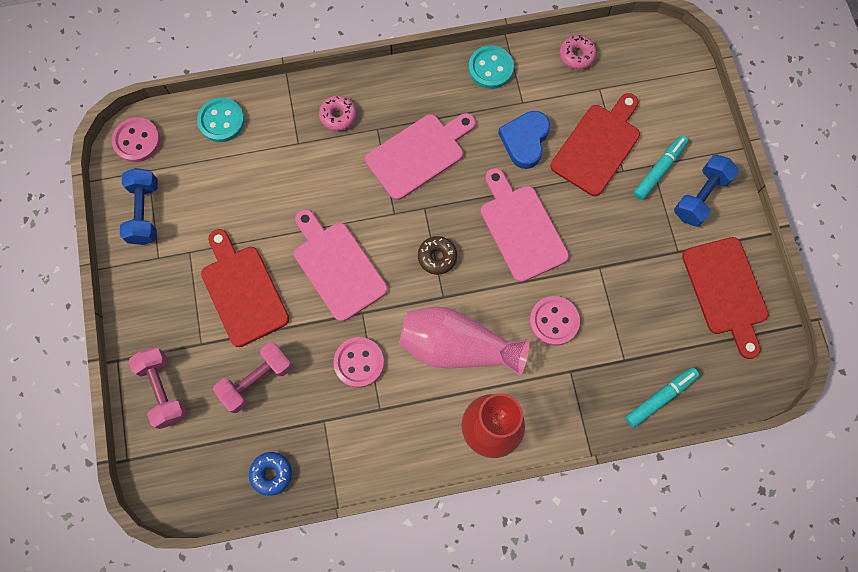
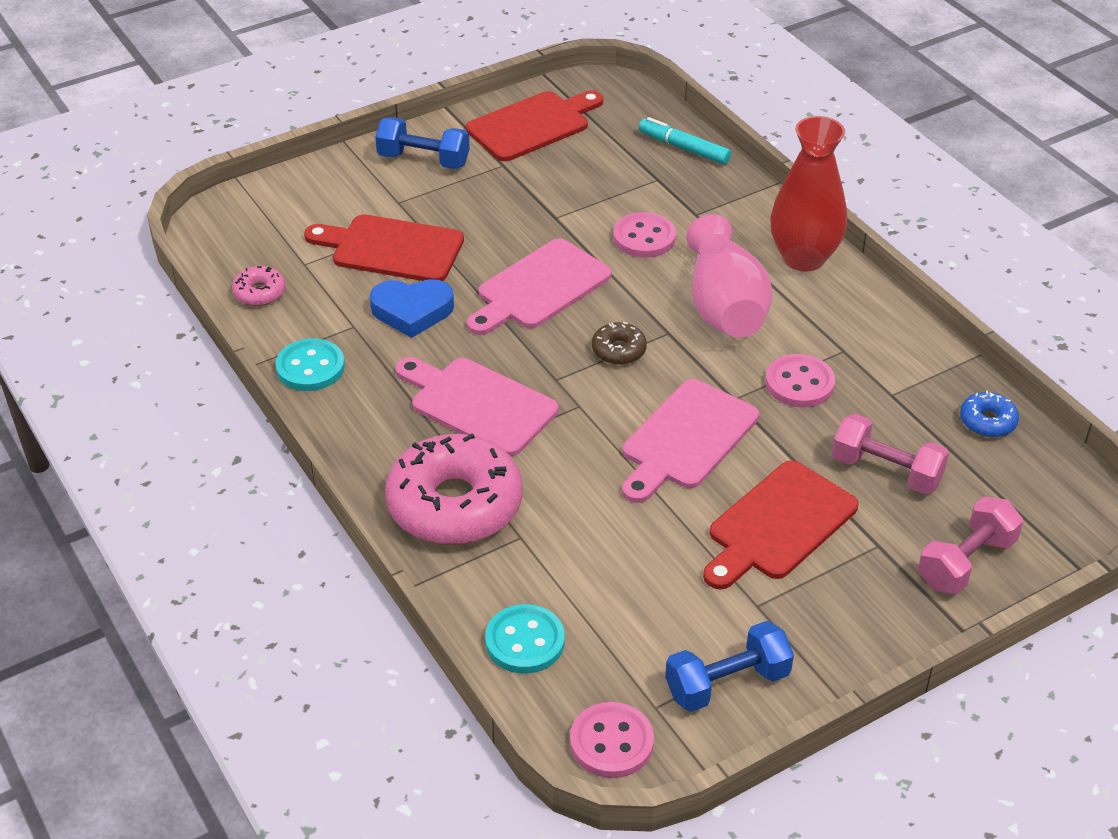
camera: 110 degrees left, 30 degrees down
(338, 116) = (455, 505): pink donut -> pink donut, size x2.26
(659, 170) = (403, 195): turquoise marker -> none

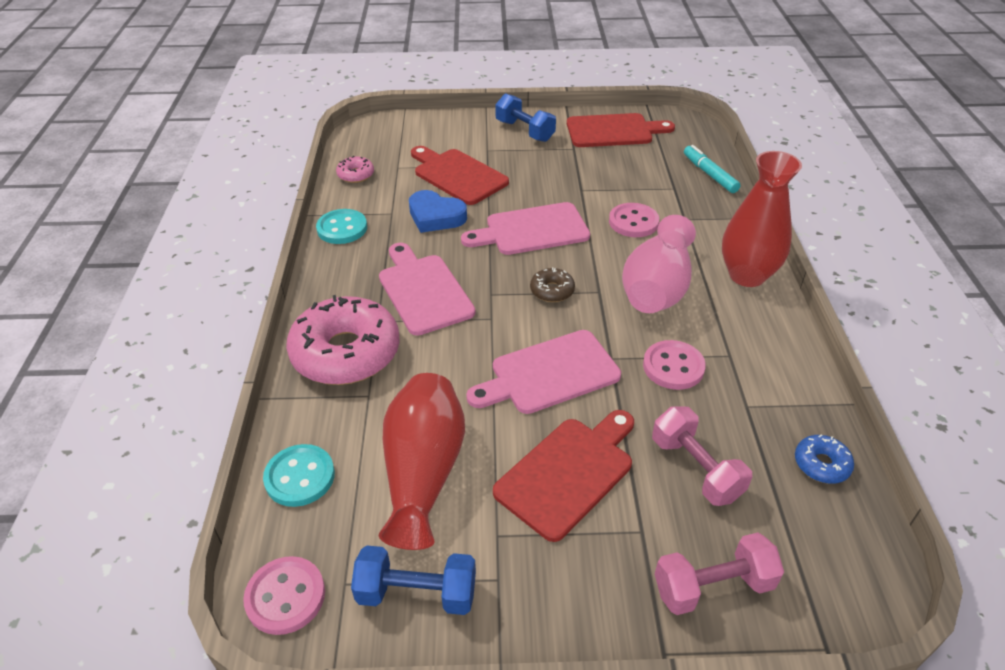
camera: 30 degrees right, 0 degrees up
(642, 583) = (423, 472): none -> red vase
(778, 524) = (568, 473): red cutting board -> red cutting board turned 150 degrees clockwise

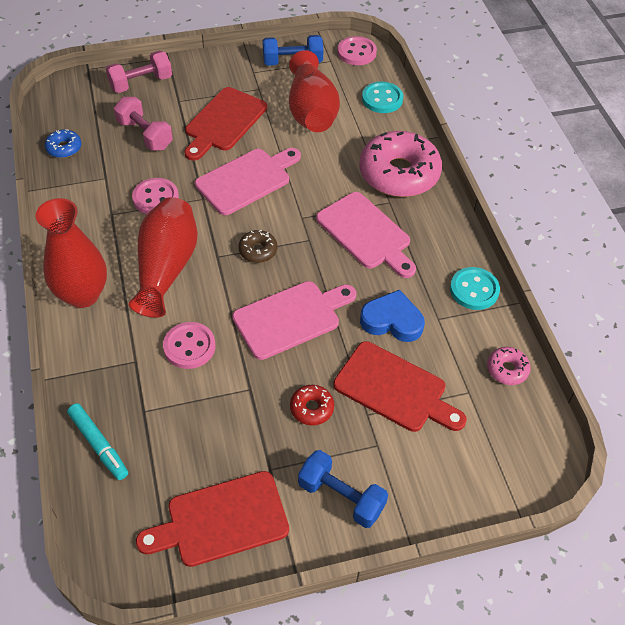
camera: 165 degrees right, 10 degrees up
(531, 173) = (311, 408): none -> red donut
(657, 288) = (166, 268): pink vase -> red vase

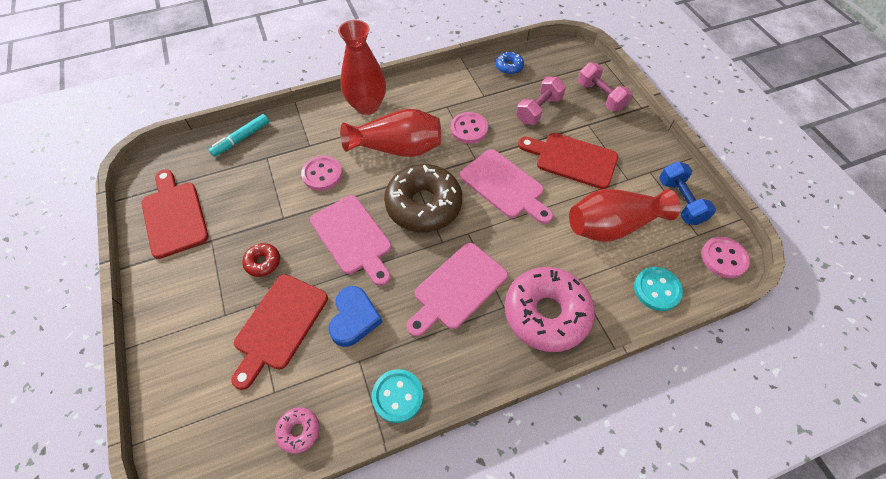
camera: 85 degrees right, 5 degrees up
(258, 250) = (423, 205): brown donut -> brown donut, size x2.26
(341, 496) = (181, 291): blue dumbbell -> none

